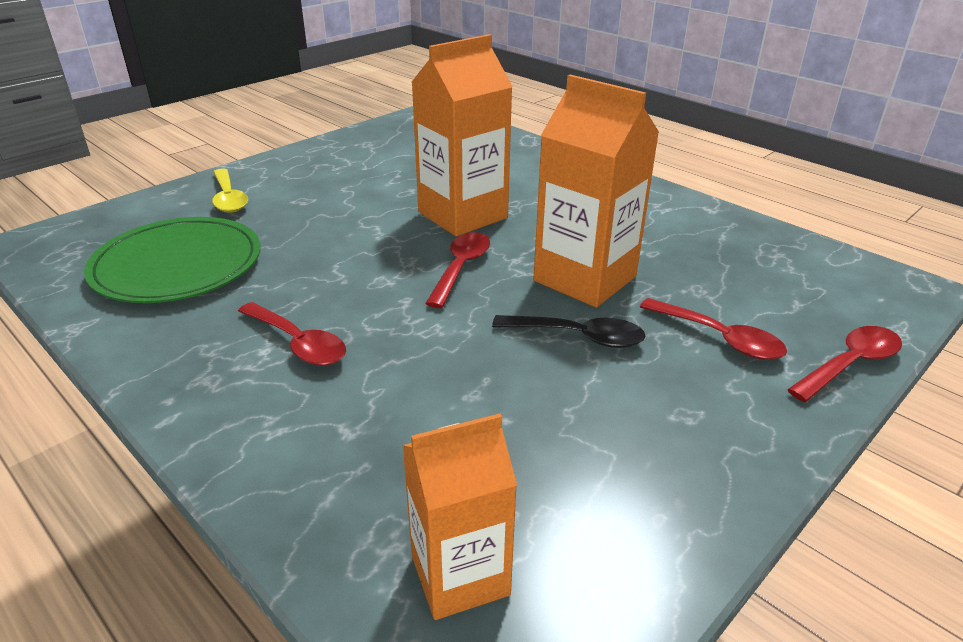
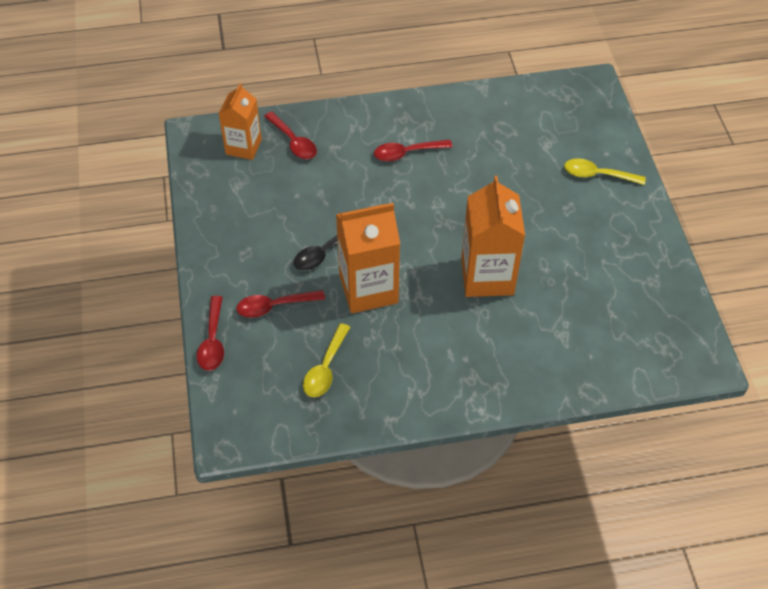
camera: 125 degrees right, 20 degrees up
(177, 265) = (519, 132): green plate -> none
(461, 268) = (424, 242): red spoon -> red spoon (293, 142)
(727, 263) = (325, 368): none -> yellow spoon

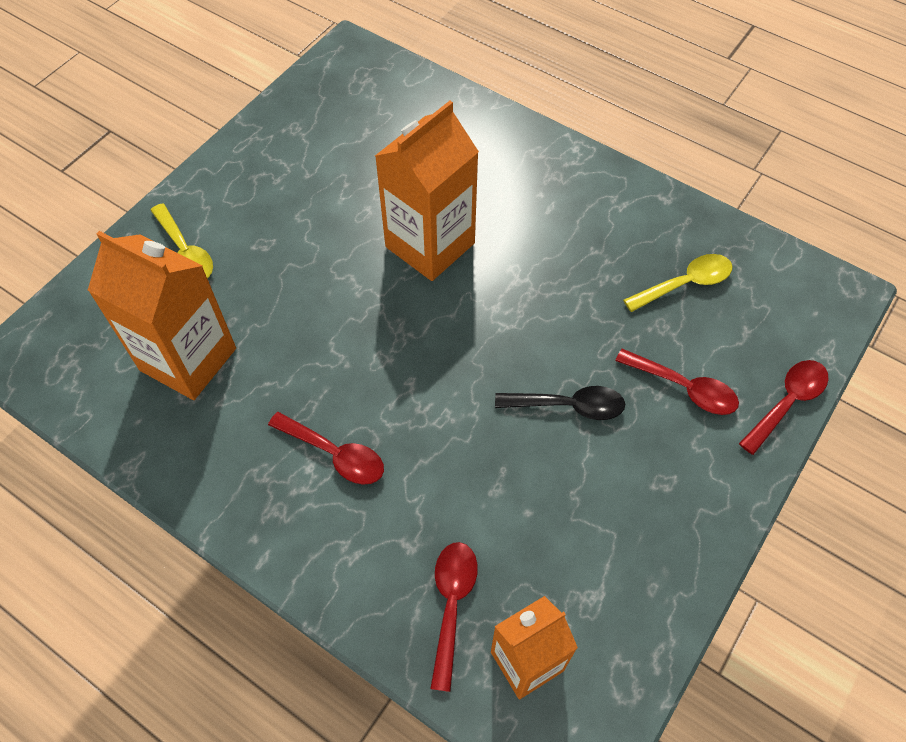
camera: 135 degrees left, 5 degrees up
(368, 289) = (562, 326): orange carton -> orange carton (188, 359)

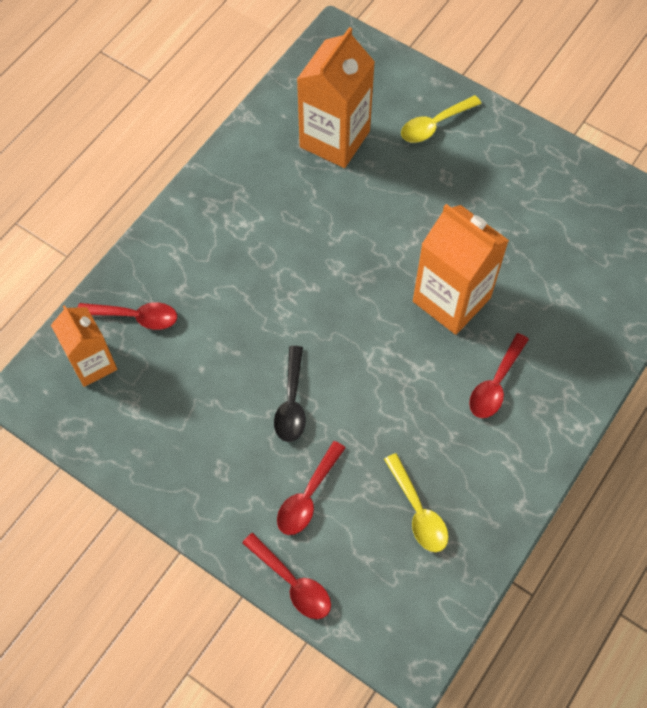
camera: 90 degrees right, 5 degrees up
(335, 454) = (253, 239): red spoon -> red spoon (495, 384)

